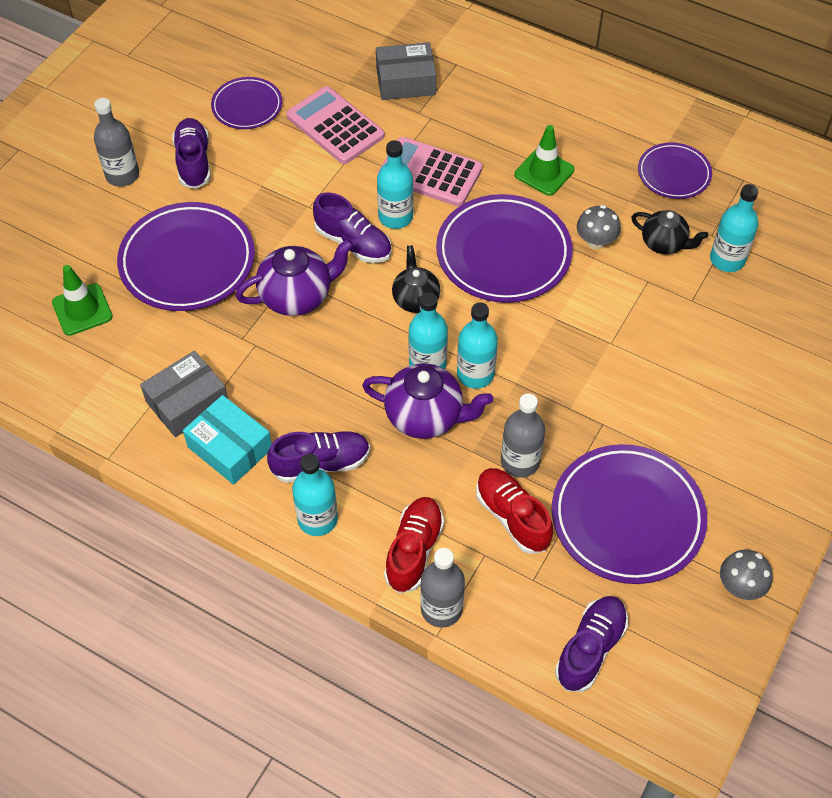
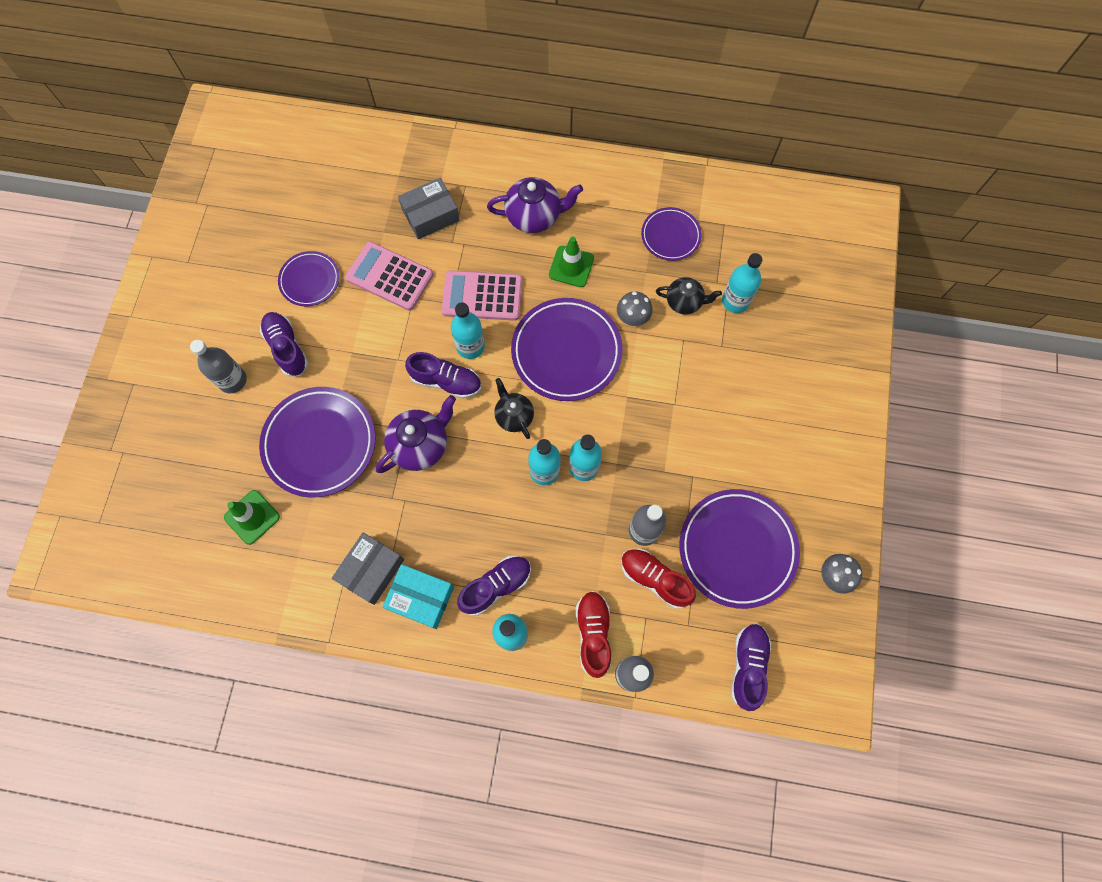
camera: 20 degrees left, 15 degrees up
(426, 416) = (560, 517): purple teapot -> purple teapot (534, 216)

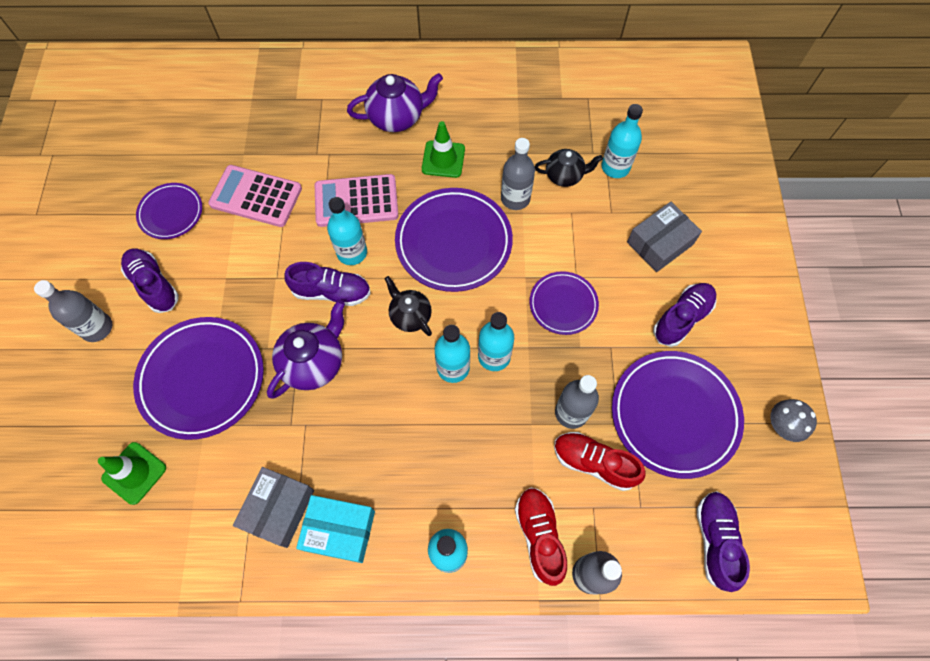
camera: 10 degrees left, 5 degrees down
(430, 215) = (290, 131): grey box -> grey box (660, 243)
(496, 586) = (422, 502): purple shoe -> purple shoe (682, 318)
(632, 317) = (515, 198): grey mushroom -> grey bottle
(670, 236) = (537, 116): purple plate -> purple plate (563, 304)

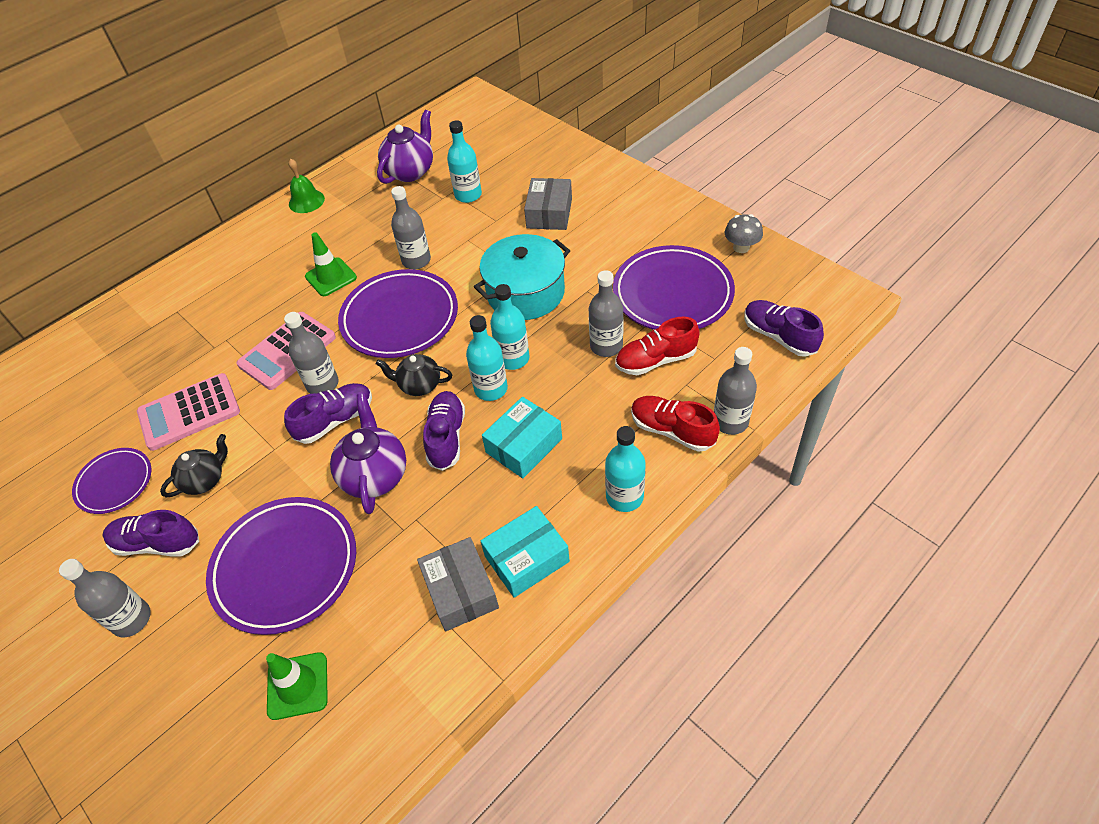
camera: 40 degrees left, 15 degrees down
(352, 252) = (322, 384): turquoise bottle -> grey bottle
(397, 117) = (261, 279): purple teapot -> purple teapot (410, 171)
(427, 439) = (524, 445): none -> turquoise box
(493, 68) = (306, 201): none -> green bell
(563, 304) = (525, 293): purple plate -> turquoise pot
(565, 176) = (437, 224): black teapot -> black teapot (205, 480)
(682, 318) = (613, 241): purple shoe -> purple shoe (446, 437)

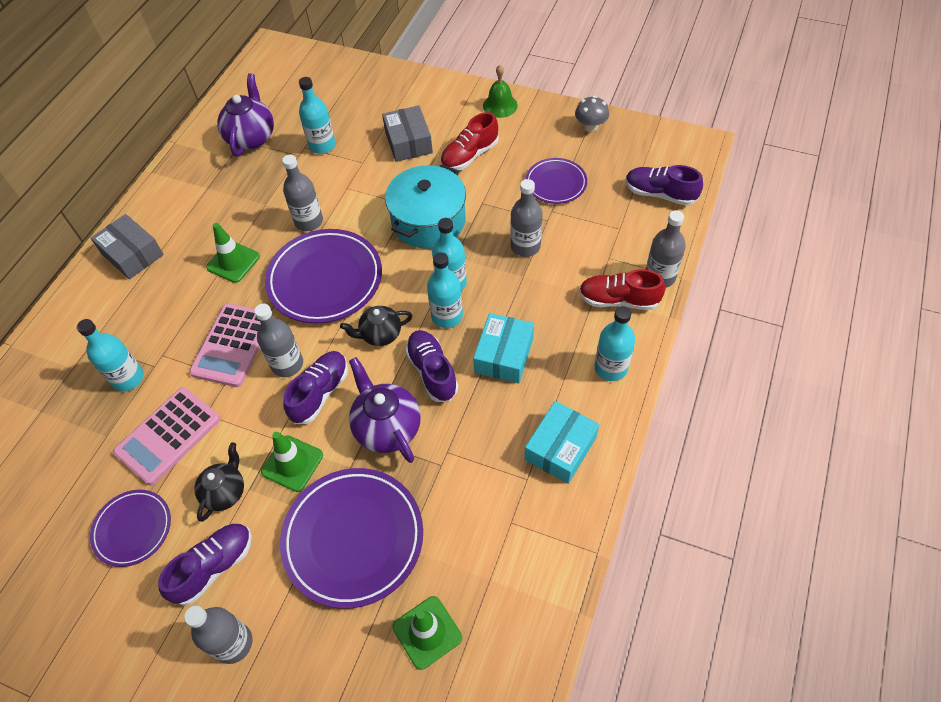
camera: 25 degrees left, 5 degrees up
(157, 543) = (214, 567): purple shoe -> purple shoe turned 150 degrees clockwise
(188, 350) = (128, 378): none -> turquoise bottle
(274, 476) = (292, 463): none -> green traffic cone
(306, 201) = (161, 195): green bell -> green bell (500, 105)
(460, 591) = (521, 496): grey box -> grey box (132, 254)
(655, 360) = (573, 245): red shoe -> red shoe (469, 156)
(672, 293) = (556, 183): purple plate -> purple plate, size x0.57

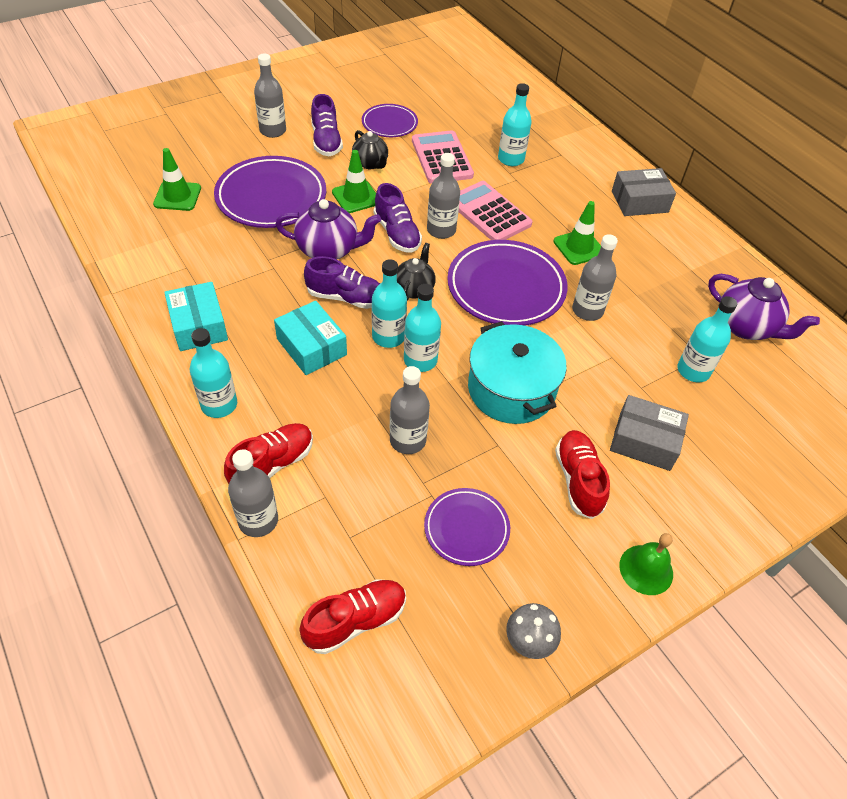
camera: 120 degrees right, 5 degrees down
(660, 194) = (355, 621): purple shoe -> red shoe

